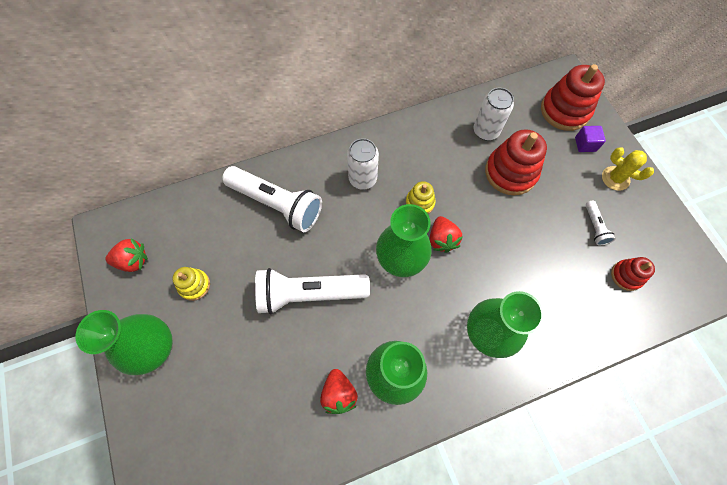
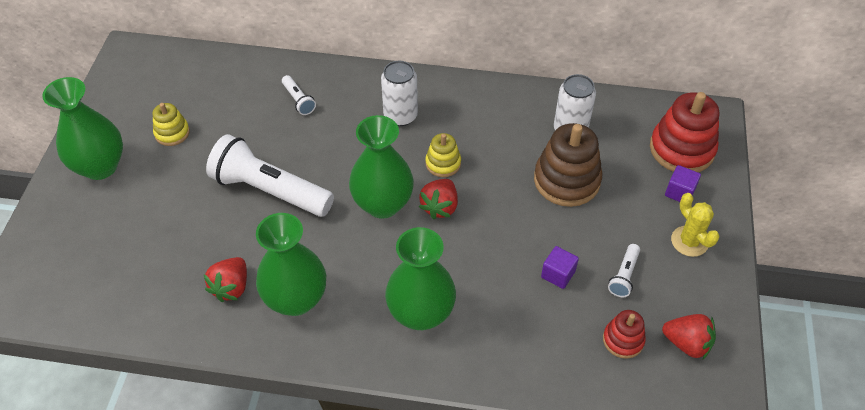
camera: 30 degrees right, 15 degrees down
(133, 261) = (135, 88): red strawberry -> red strawberry (687, 343)
(277, 204) = (298, 100): white flashlight -> white flashlight, size x0.44
(510, 172) = (566, 180): red stacking toy -> brown stacking toy
(554, 249) = (558, 274): none -> purple cube

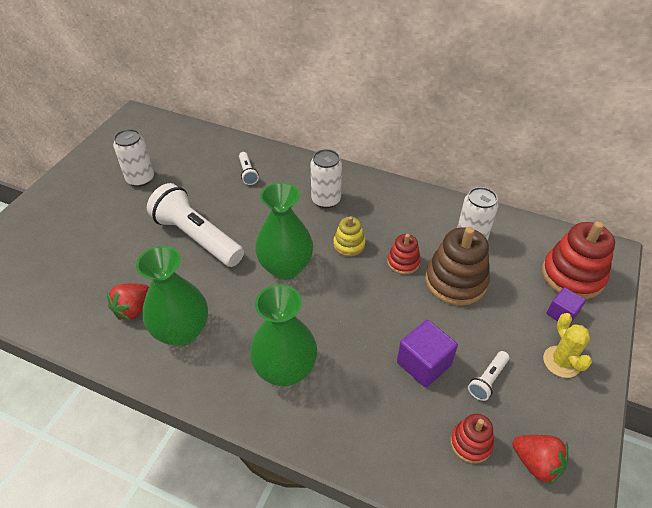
camera: 15 degrees right, 5 degrees down
(100, 166) = (76, 193): green vase -> none
(172, 133) = (140, 179): yellow stacking toy -> white can
(440, 207) = (334, 280): red strawberry -> none
(506, 171) = (403, 262): none -> red stacking toy
(558, 274) = (423, 364): purple cube -> purple cube, size x1.58

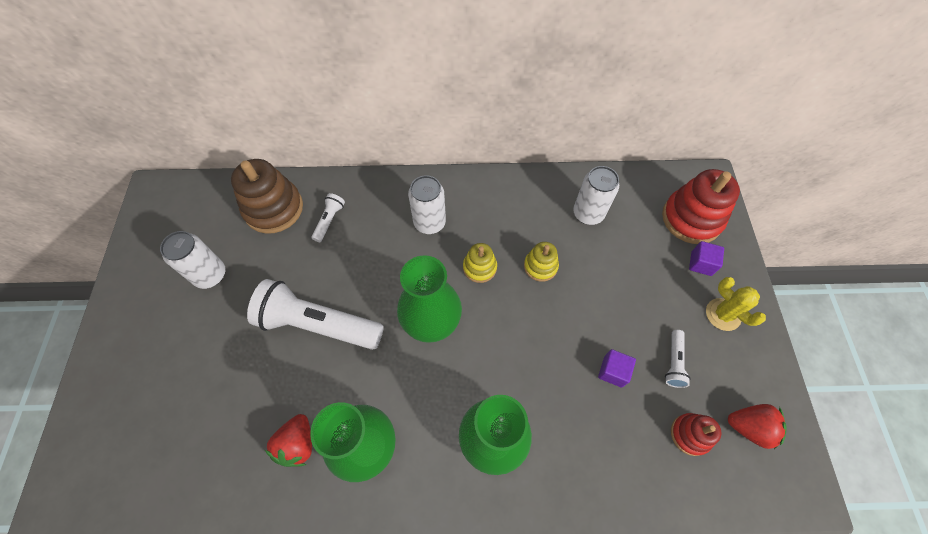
camera: 25 degrees left, 15 degrees up
(247, 173) = (329, 220): white flashlight -> white flashlight turned 120 degrees counterclockwise
(403, 262) = (540, 266): red stacking toy -> yellow stacking toy
(423, 364) = (613, 371): purple cube -> purple cube, size x0.63
(455, 281) = (597, 267): brown stacking toy -> brown stacking toy (274, 209)

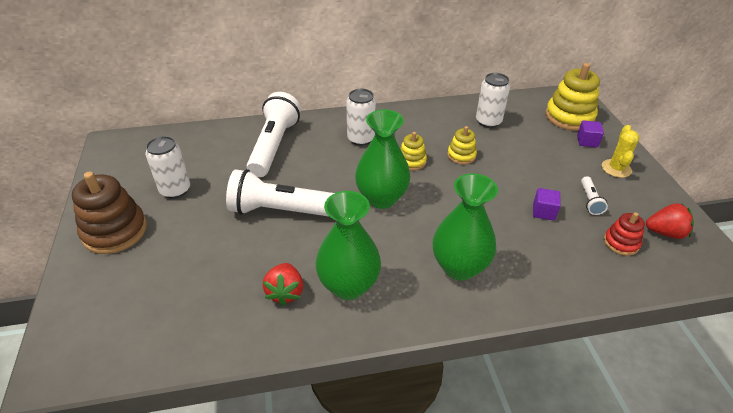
camera: 10 degrees left, 20 degrees down
(274, 209) = (223, 143): brown stacking toy -> brown stacking toy (115, 231)
(329, 220) = (274, 146): white flashlight -> white flashlight, size x2.27
(691, 219) = (569, 117): red stacking toy -> yellow stacking toy
(723, 314) = (616, 168): yellow cactus -> yellow cactus turned 60 degrees clockwise

